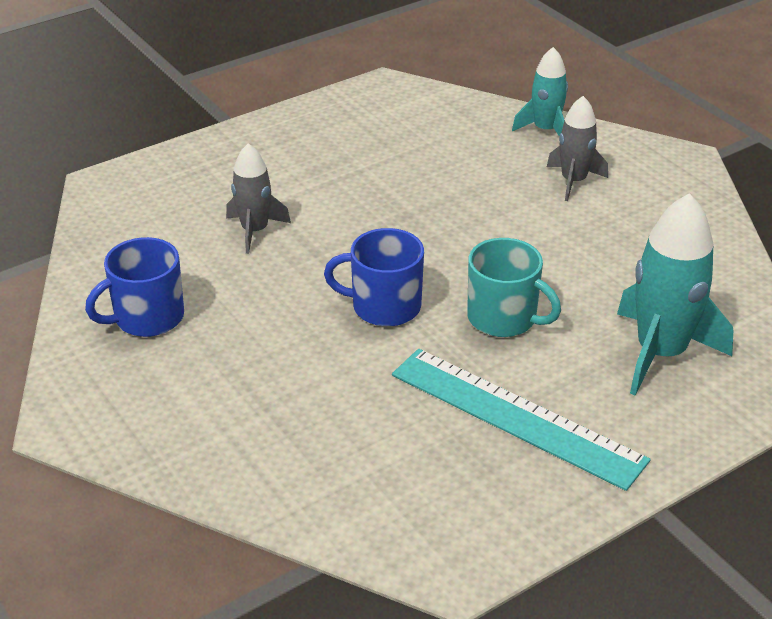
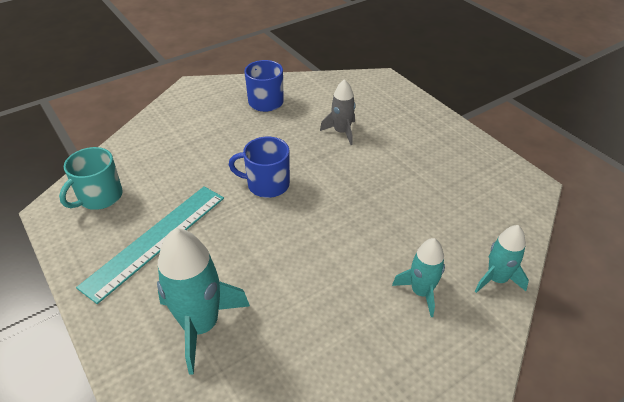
camera: 90 degrees right, 5 degrees up
(384, 306) = (267, 184): blue mug -> blue mug turned 90 degrees counterclockwise
(504, 318) = (250, 239): turquoise mug -> turquoise mug (99, 197)
(573, 181) = (421, 292): grey rocket -> turquoise rocket

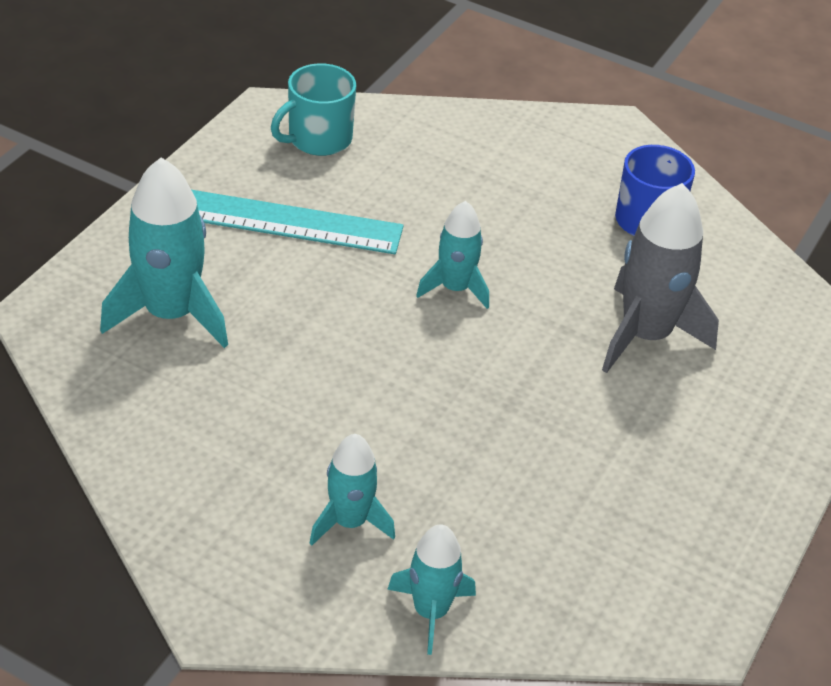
camera: 60 degrees right, 0 degrees up
(99, 197) = (318, 139): turquoise mug -> turquoise mug turned 45 degrees counterclockwise
(267, 184) = (455, 288): blue mug -> turquoise rocket
(341, 132) = (645, 335): grey rocket -> grey rocket, size x1.68

